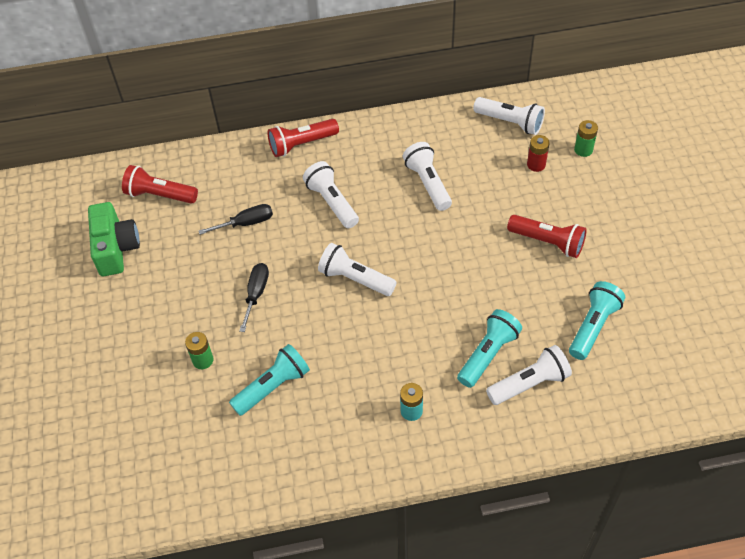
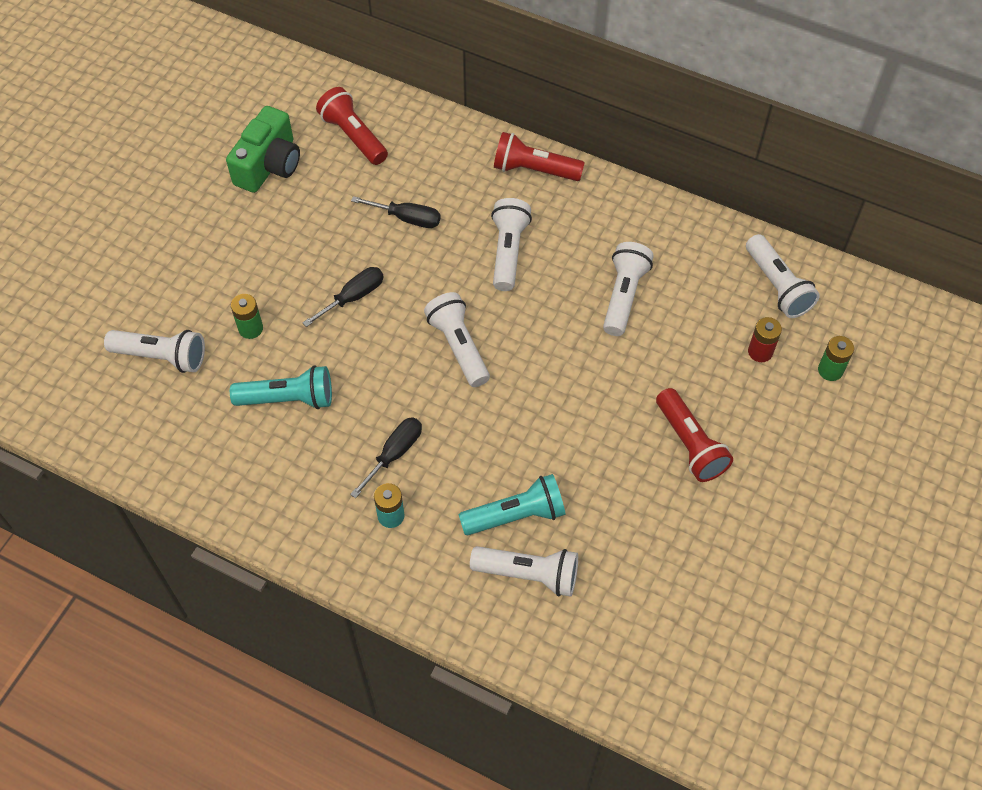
camera: 35 degrees right, 5 degrees up
(154, 421) = (161, 357): none -> white flashlight
(377, 371) = (394, 453): none -> black screwdriver
(593, 326) = (650, 566): turquoise flashlight -> none

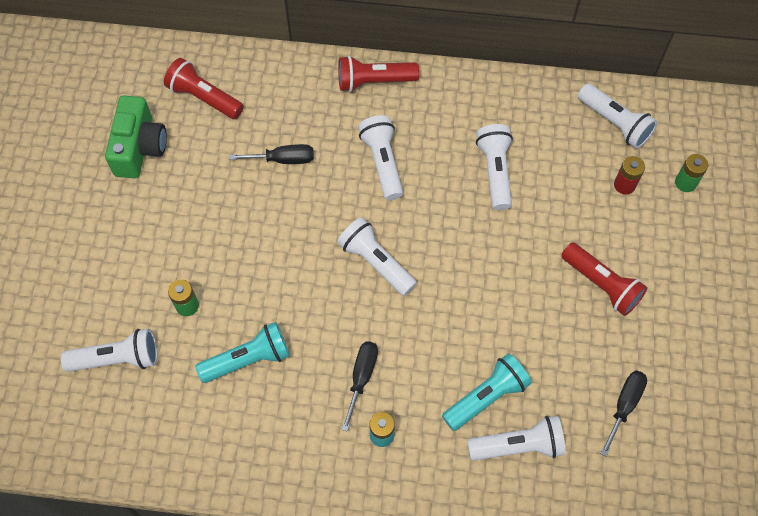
camera: 20 degrees left, 5 degrees up
(353, 297) = (266, 247): black screwdriver -> black screwdriver (624, 405)

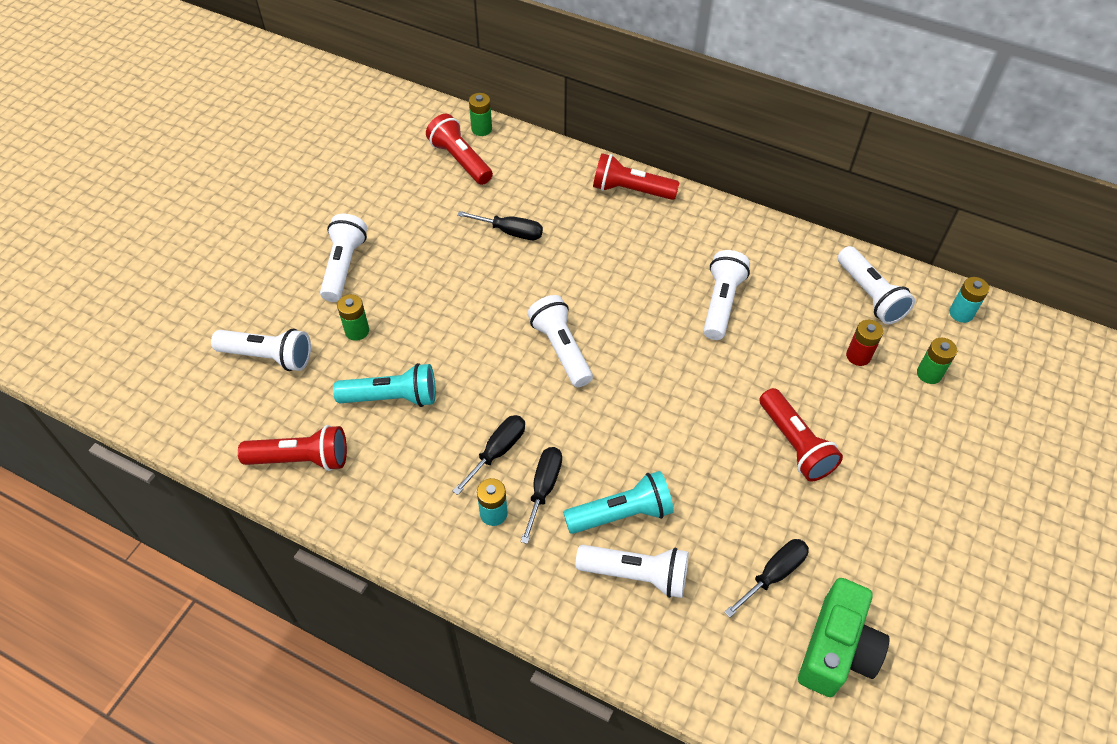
camera: 20 degrees right, 10 degrees down
(139, 147) = (380, 184): green camera -> green camera (836, 649)
(194, 445) = (301, 459): none -> red flashlight
(209, 57) = (481, 129): none -> green battery
(383, 163) = (608, 262): white flashlight -> white flashlight (344, 266)
(414, 397) = (543, 488): none -> black screwdriver
(693, 116) = (961, 313): none -> turquoise battery

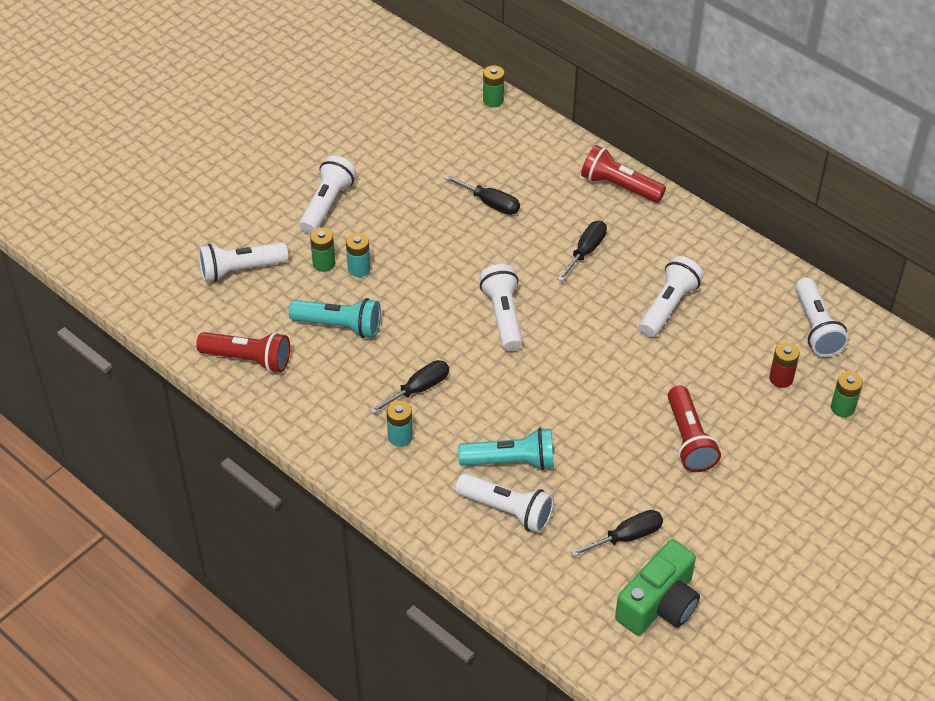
camera: 15 degrees right, 5 degrees down
(268, 357) = (240, 270): white flashlight -> white flashlight turned 135 degrees clockwise
(460, 160) = (463, 127): red flashlight -> none
(543, 488) = (450, 427): black screwdriver -> black screwdriver (586, 251)
(961, 313) = (899, 362): turquoise battery -> turquoise battery (359, 269)

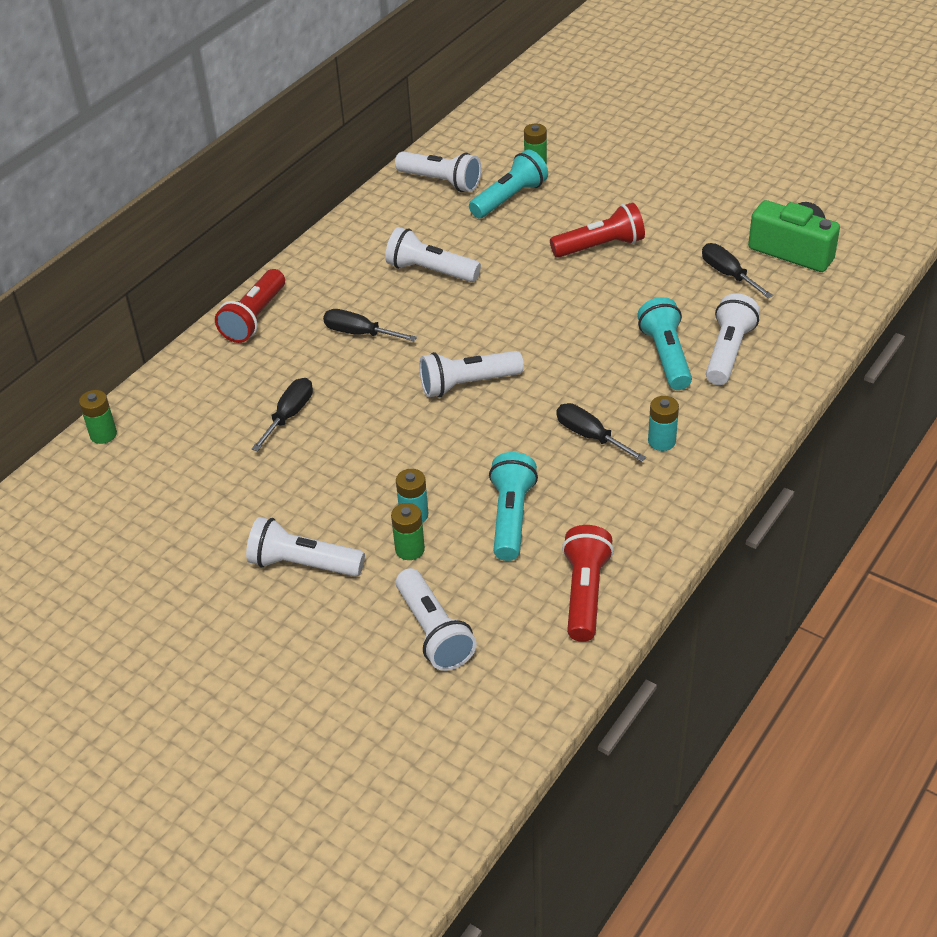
camera: 95 degrees left, 5 degrees down
(781, 378) = (509, 198): red battery -> turquoise flashlight
(816, 328) = (441, 182): white flashlight -> white flashlight turned 45 degrees clockwise

